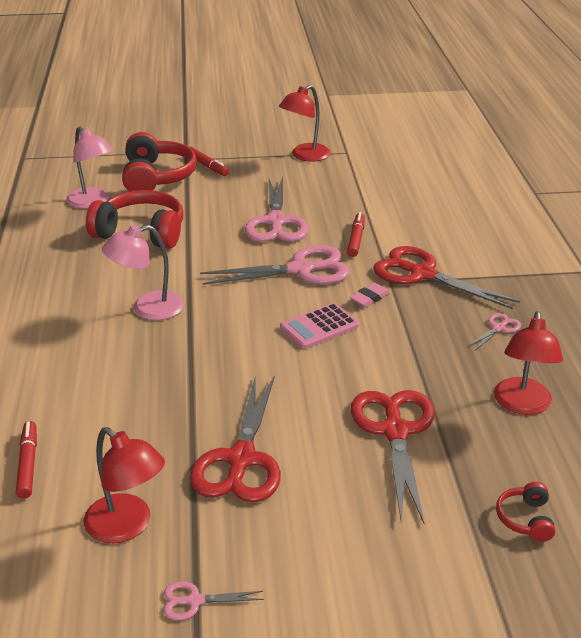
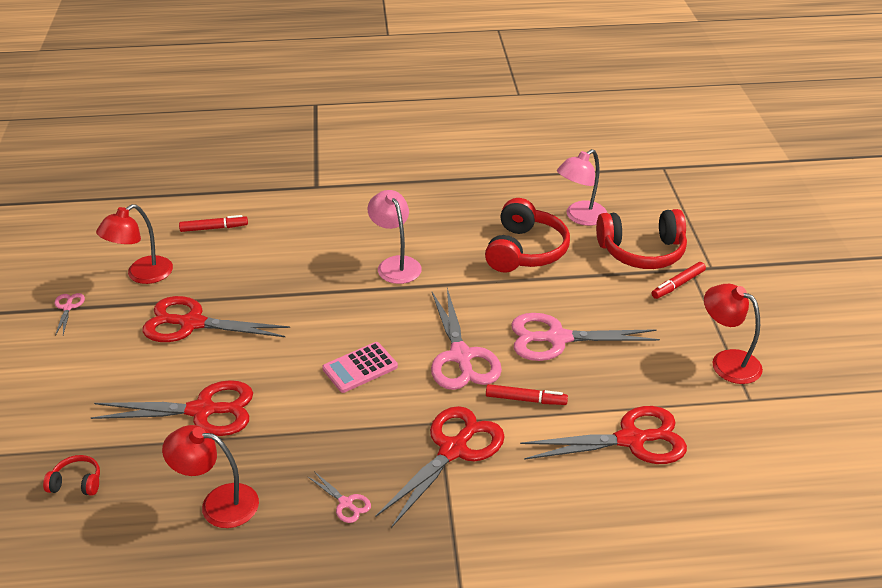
camera: 90 degrees right, 5 degrees up
(319, 327) = (360, 368): pink calculator -> pink calculator turned 90 degrees counterclockwise
(369, 298) = (407, 405): pink eraser -> none
(396, 198) = (631, 440): none -> red scissors

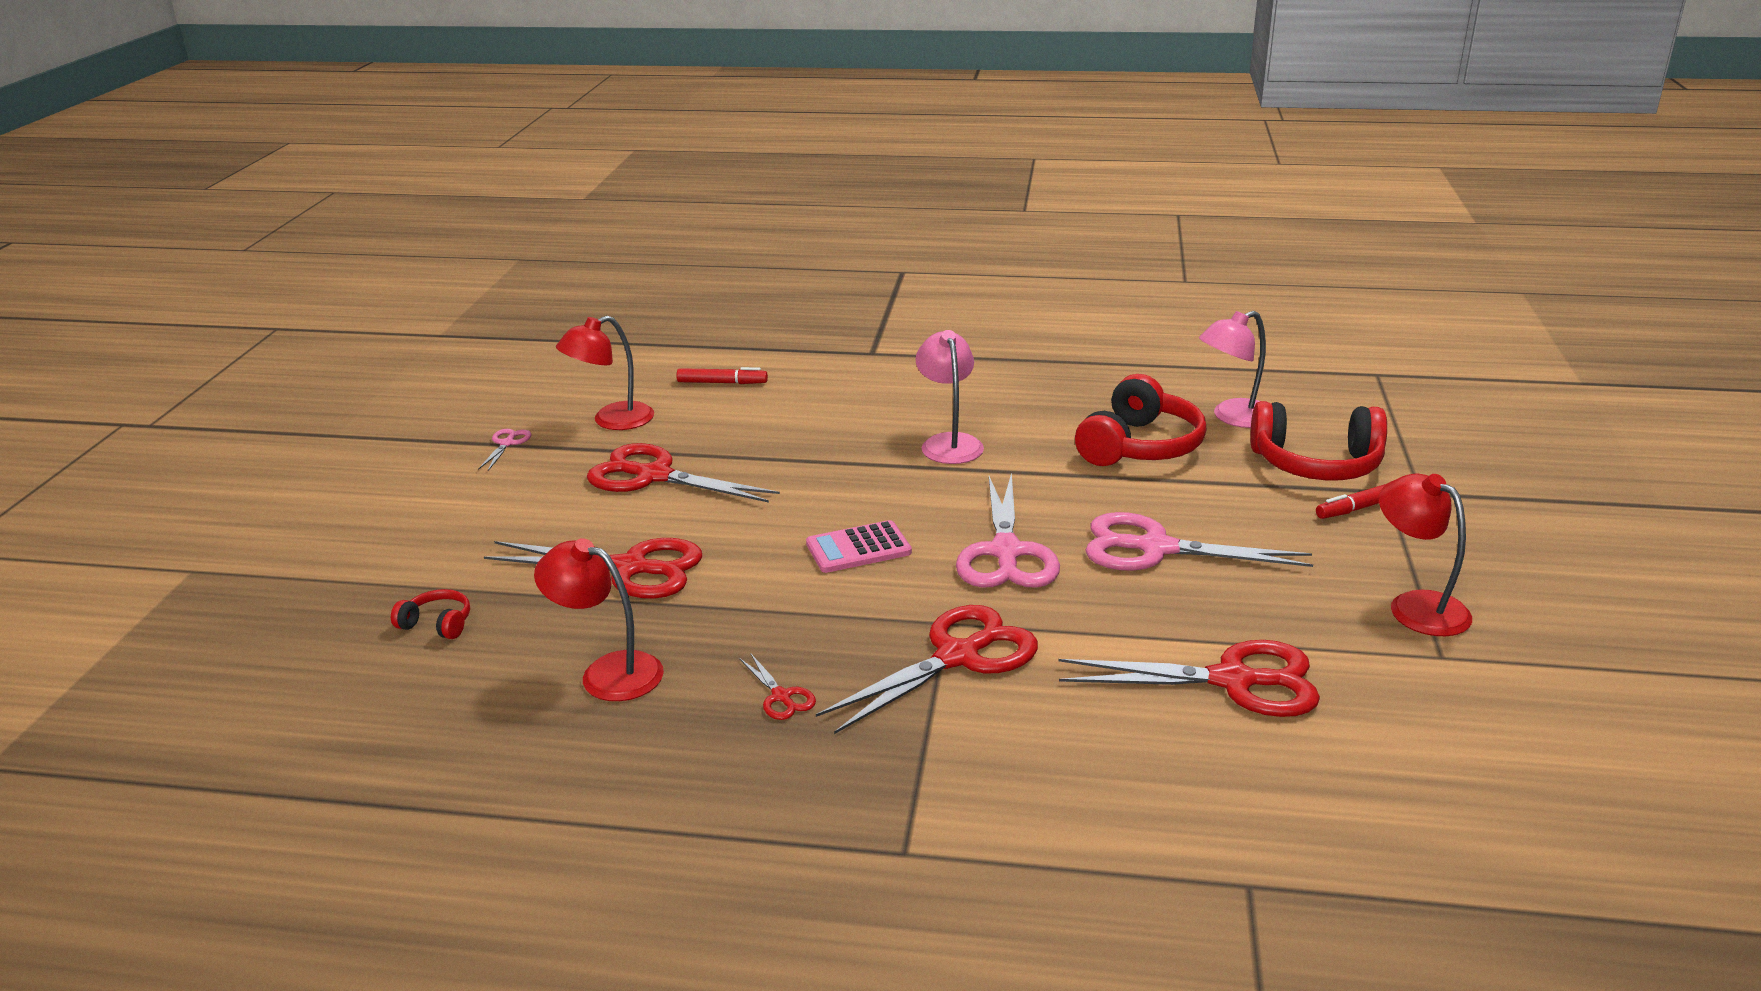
camera: 15 degrees right, 10 degrees down
(346, 503) = (781, 697): pink scissors -> red scissors
(525, 400) = (1085, 613): red marker -> none

